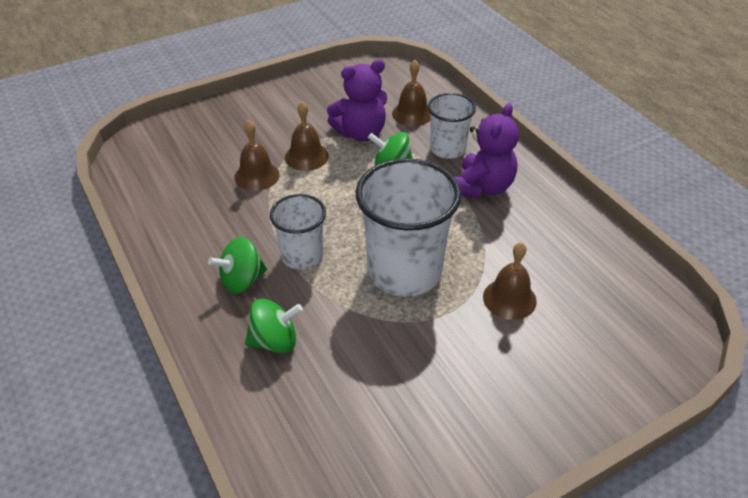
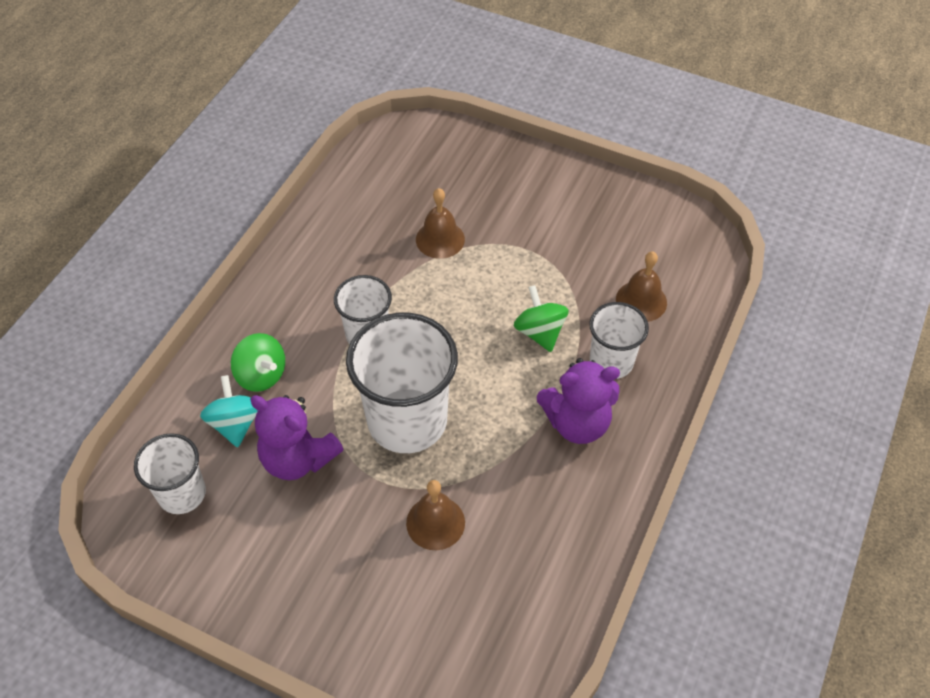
camera: 55 degrees right, 10 degrees up
(242, 280) = (308, 312): green spinning top -> none
(306, 156) = (497, 258): brown bell -> none
(308, 383) = (235, 423): none -> turquoise spinning top
(348, 459) = (182, 493): none -> white cup
(360, 133) = (570, 277): purple teddy bear -> purple teddy bear (298, 458)

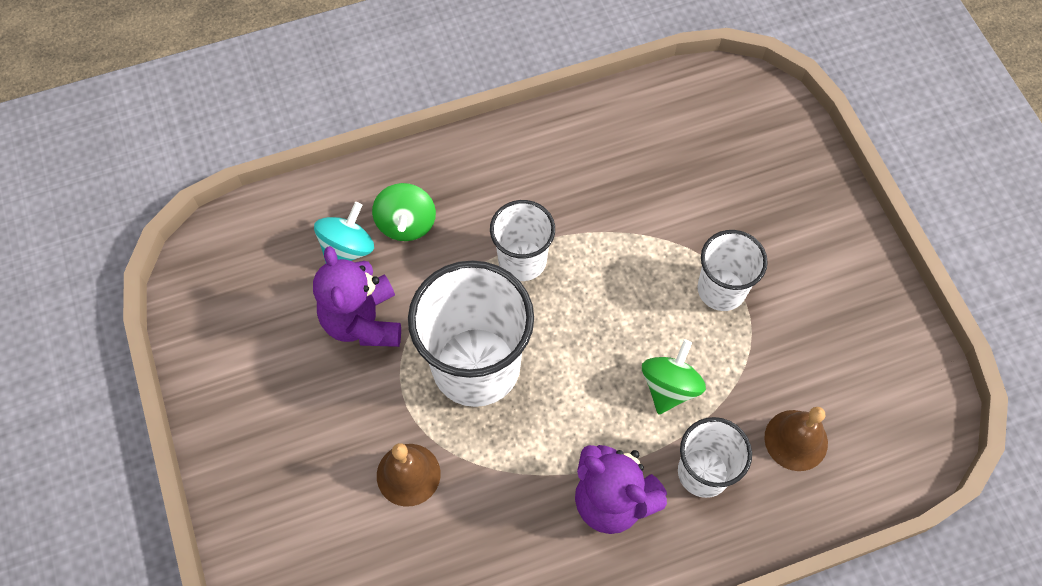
camera: 45 degrees right, 10 degrees up
(182, 493) = (256, 273): white cup -> white cup (721, 289)
(440, 239) = (674, 222): brown bell -> none

